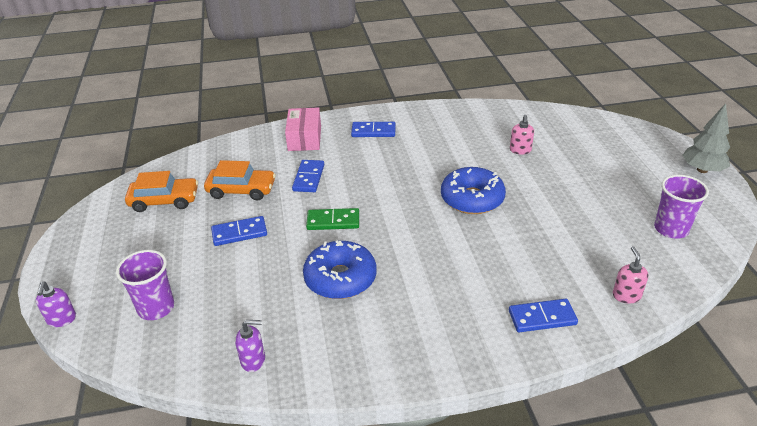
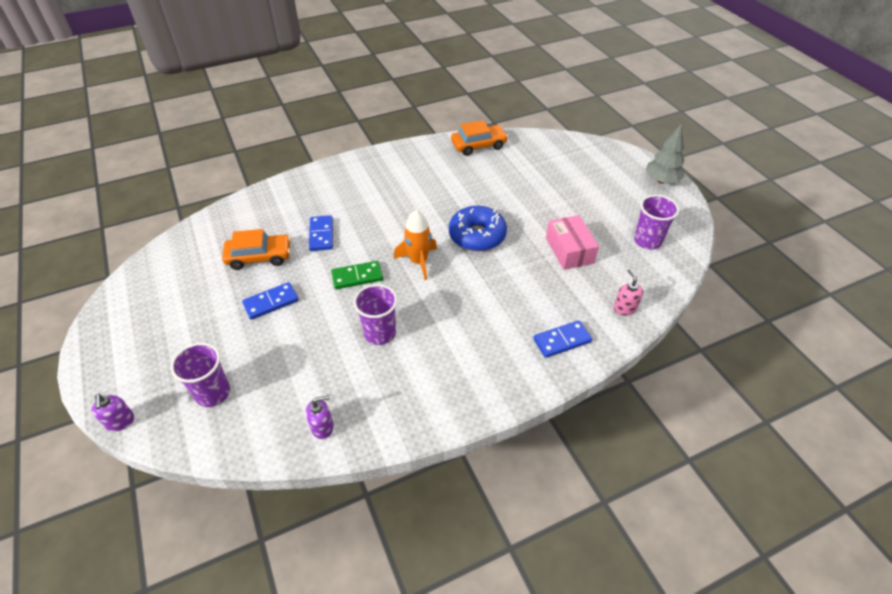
camera: 15 degrees left, 10 degrees up
(164, 201) = (184, 279): orange car -> orange car (478, 145)
(304, 138) = (305, 193): pink box -> pink box (569, 250)
(340, 278) = (380, 333): blue donut -> purple cup
(373, 131) = (369, 177): blue domino -> none
(401, 216) = (418, 261): none -> orange rocket
(520, 150) = (507, 180): pink soap dispenser -> none

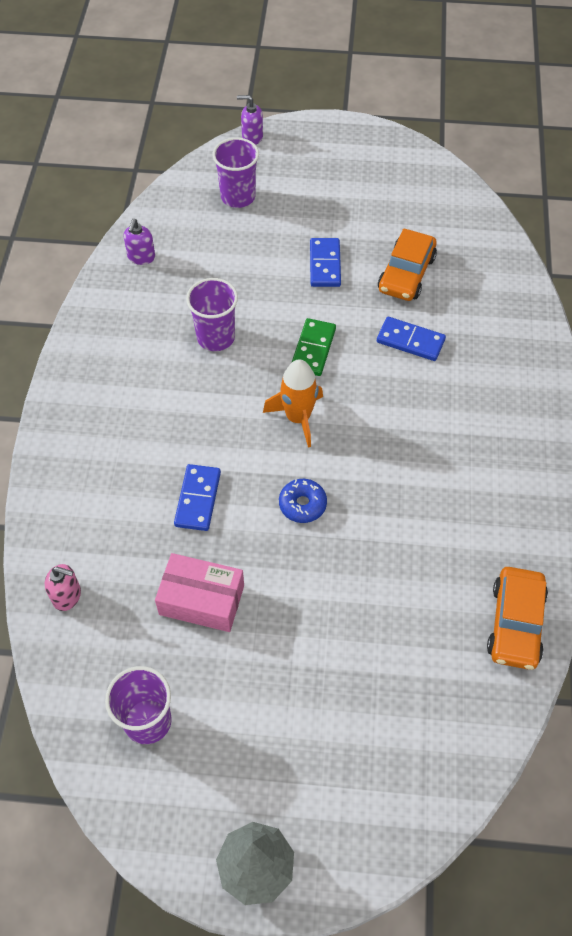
camera: 120 degrees right, 10 degrees up
(477, 235) = (302, 504): blue donut -> blue donut, size x0.54
(562, 340) = (78, 496): blue domino -> blue domino (197, 499)

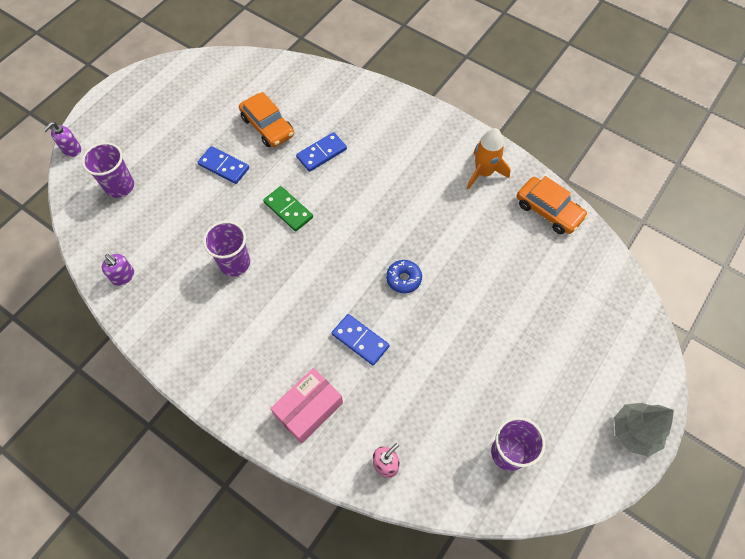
camera: 60 degrees left, 5 degrees up
(202, 600) = (438, 375): pink box -> pink box (308, 409)
(298, 418) = (336, 247): orange rocket -> orange rocket (483, 173)

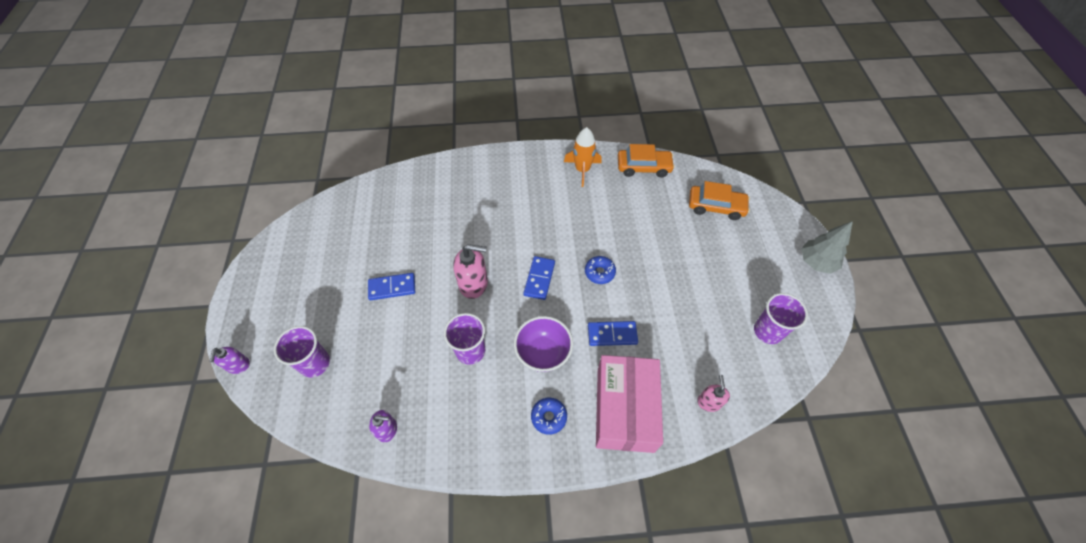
camera: 40 degrees left, 5 degrees down
(243, 364) = (549, 417): none -> blue donut
(268, 126) = (399, 236): orange car -> orange car (716, 206)
(288, 210) = (474, 284): green domino -> pink soap dispenser
(288, 310) = (543, 353): none -> purple bowl
(308, 409) = (625, 409): pink box -> pink box, size x1.54
(321, 153) = (460, 228): blue domino -> blue domino (539, 279)

